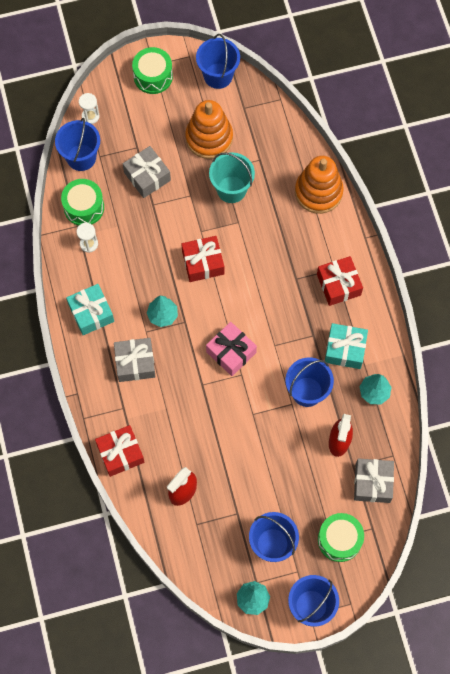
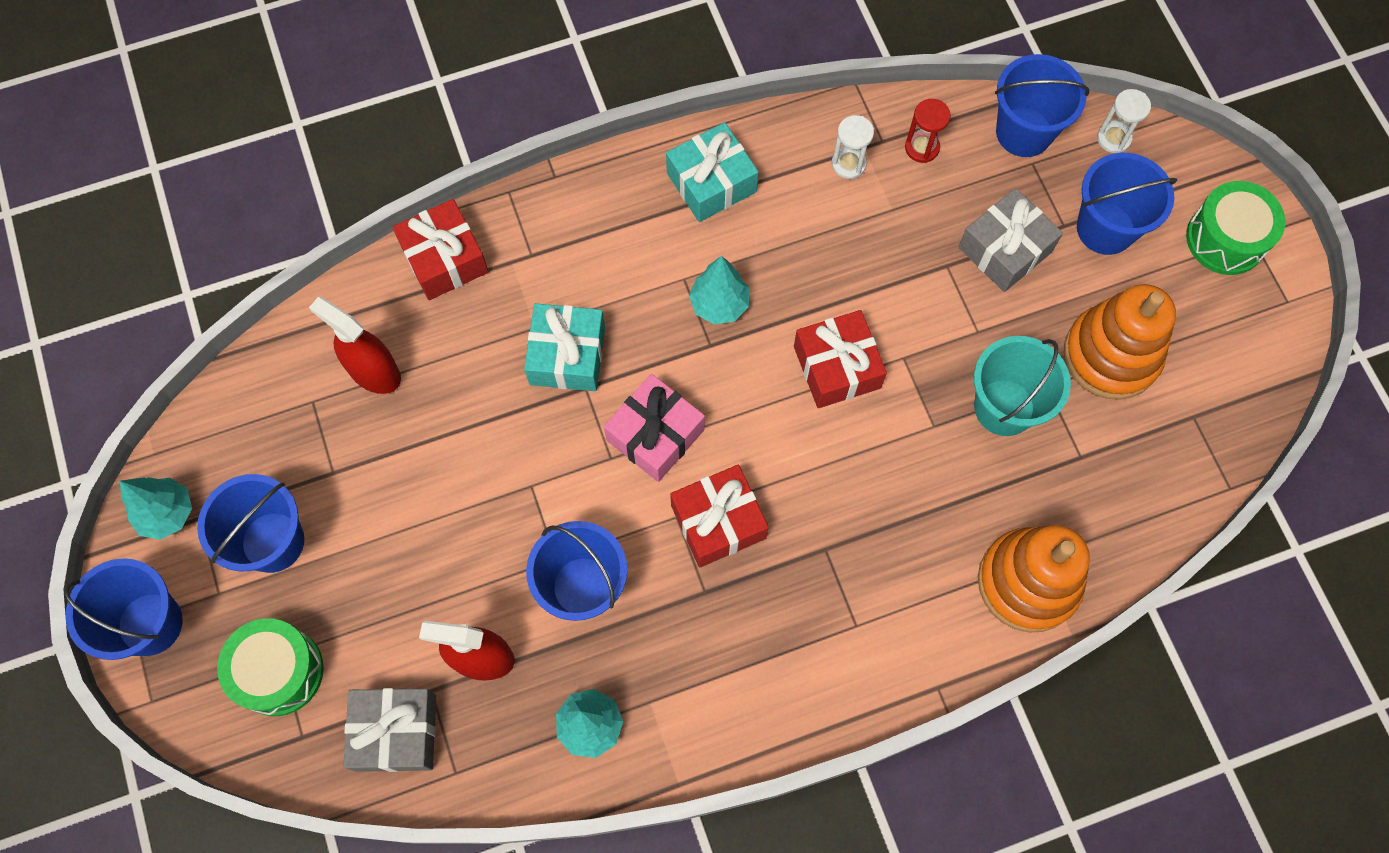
camera: 85 degrees right, 0 degrees up
(84, 207) = (922, 148): green drum -> red hourglass
(135, 363) = (620, 266): grey gift -> none
(218, 76) = (1256, 360): blue bucket -> blue bucket (1105, 228)
(338, 285) = (822, 637): red gift -> red gift (718, 522)
(345, 349) = (679, 659): turquoise gift -> turquoise gift (567, 355)

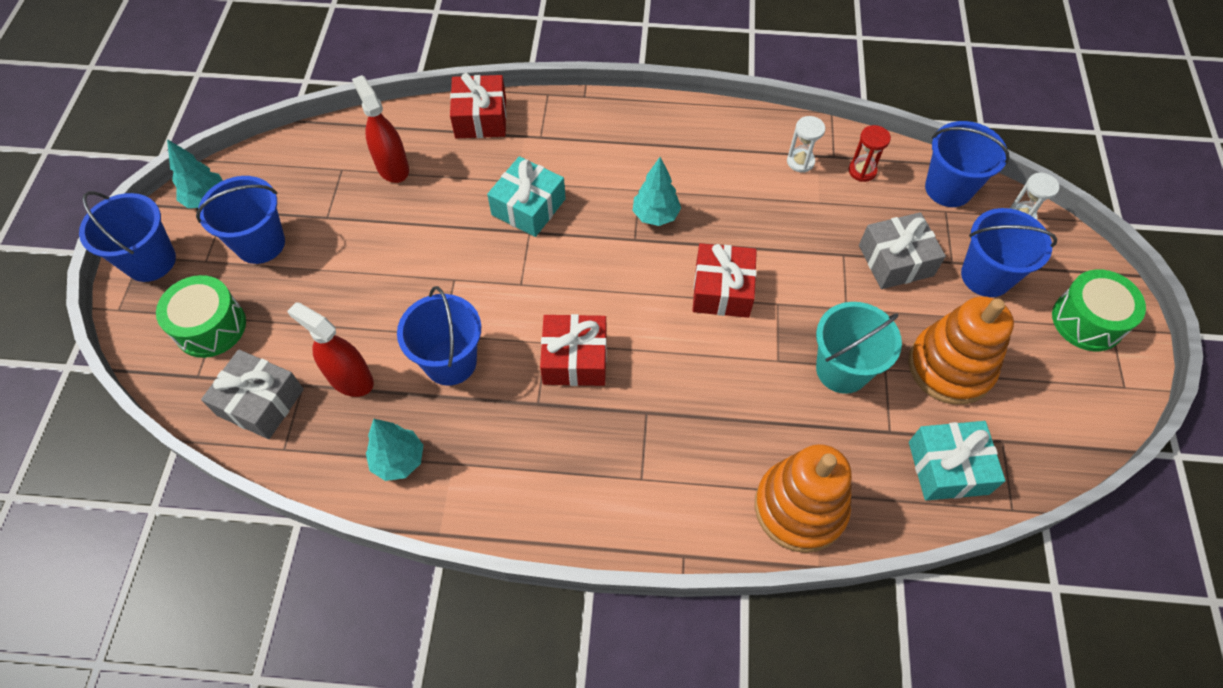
camera: 25 degrees right, 10 degrees down
(655, 435) = (561, 282): pink gift -> none
(711, 182) = (692, 138): turquoise gift -> turquoise gift (948, 468)

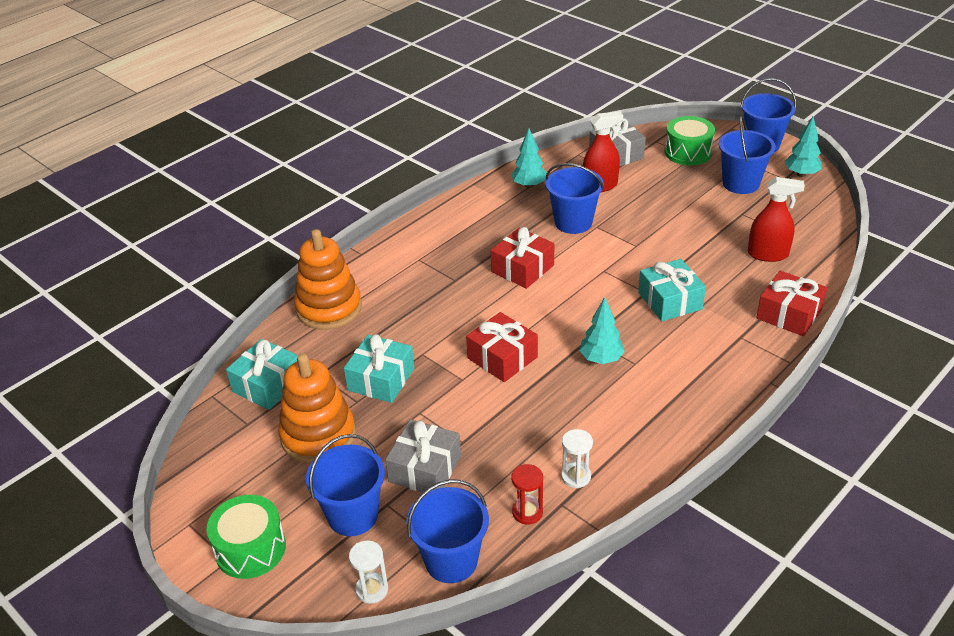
camera: 130 degrees right, 20 degrees down
(842, 370) = (381, 379): turquoise bucket -> turquoise gift

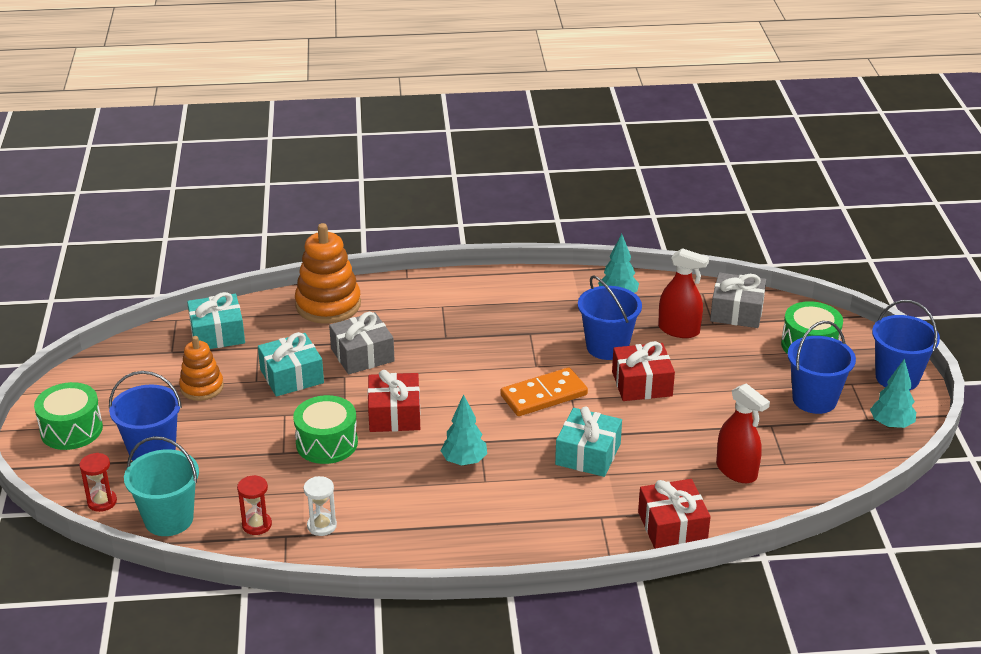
camera: 40 degrees right, 5 degrees down
(318, 435) = (202, 387): orange stacking toy -> orange stacking toy, size x0.62
(372, 589) = (102, 502): white hourglass -> red hourglass
(425, 469) = (234, 453): grey gift -> grey gift (362, 355)
(451, 561) = (169, 519): blue bucket -> turquoise bucket
(485, 412) = (327, 443): none -> green drum
(522, 268) = (509, 359): red gift -> red gift (642, 384)
(583, 279) = (544, 395): none -> orange domino

